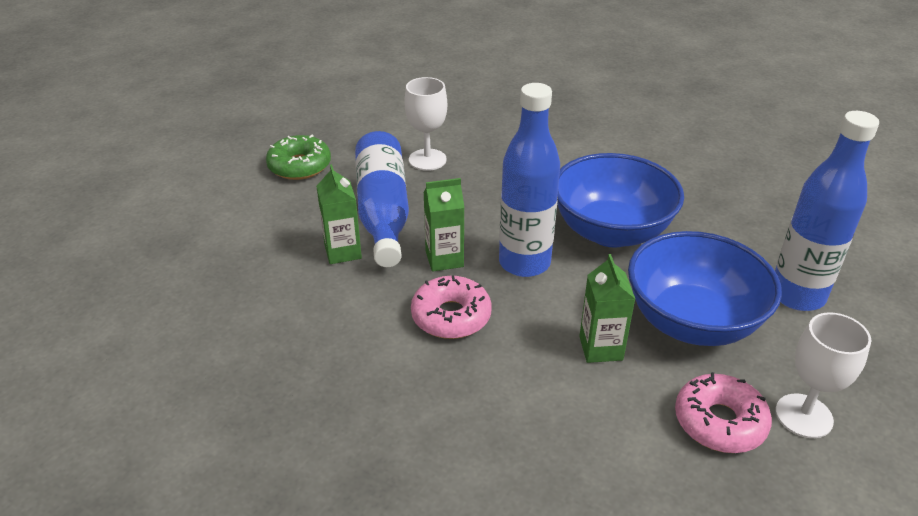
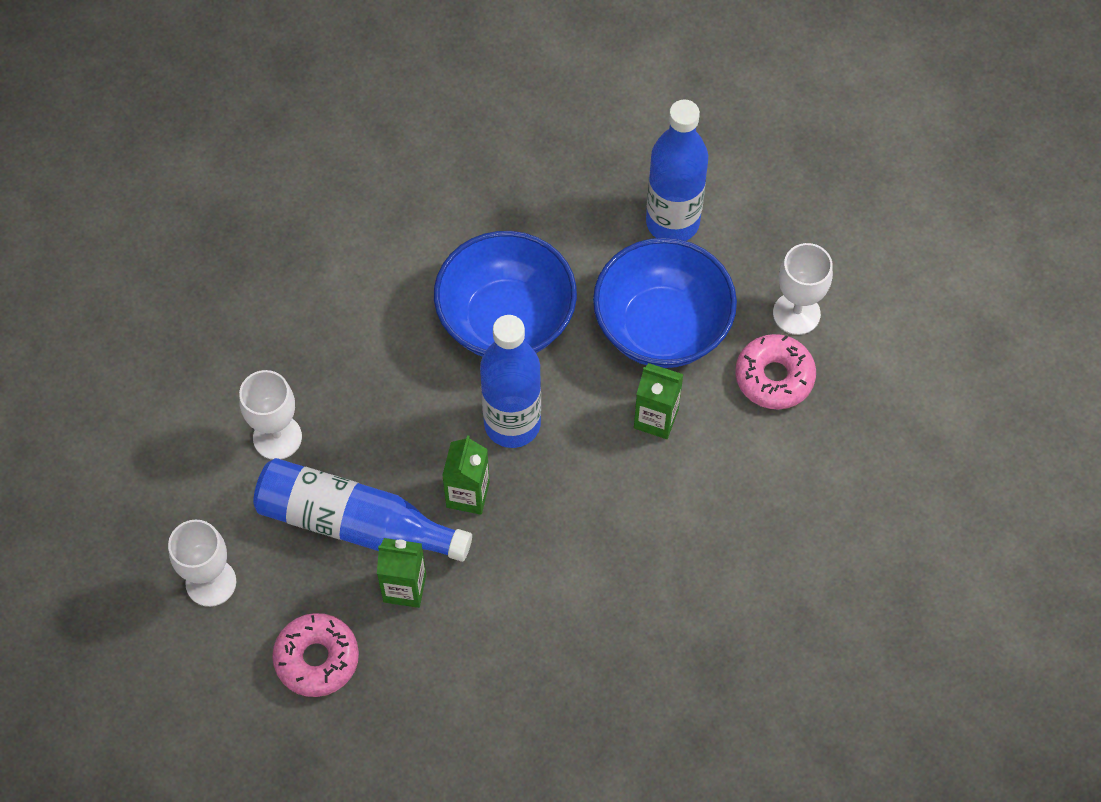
camera: 65 degrees left, 25 degrees up
(299, 166) = (211, 582): green donut -> white goblet
(451, 316) = (554, 524): pink donut -> pink donut (317, 659)

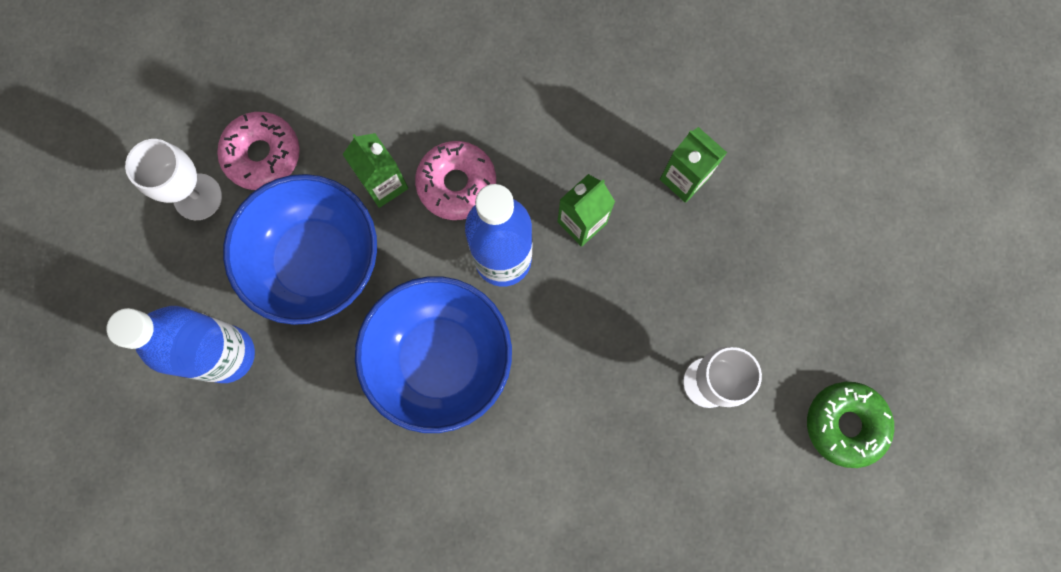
camera: 145 degrees left, 15 degrees up
(143, 476) = (845, 424): none -> green donut
(211, 582) = (839, 287): white goblet -> none
(317, 659) = (789, 168): pink donut -> pink donut (457, 184)
(355, 523) = (689, 260): blue bottle -> none

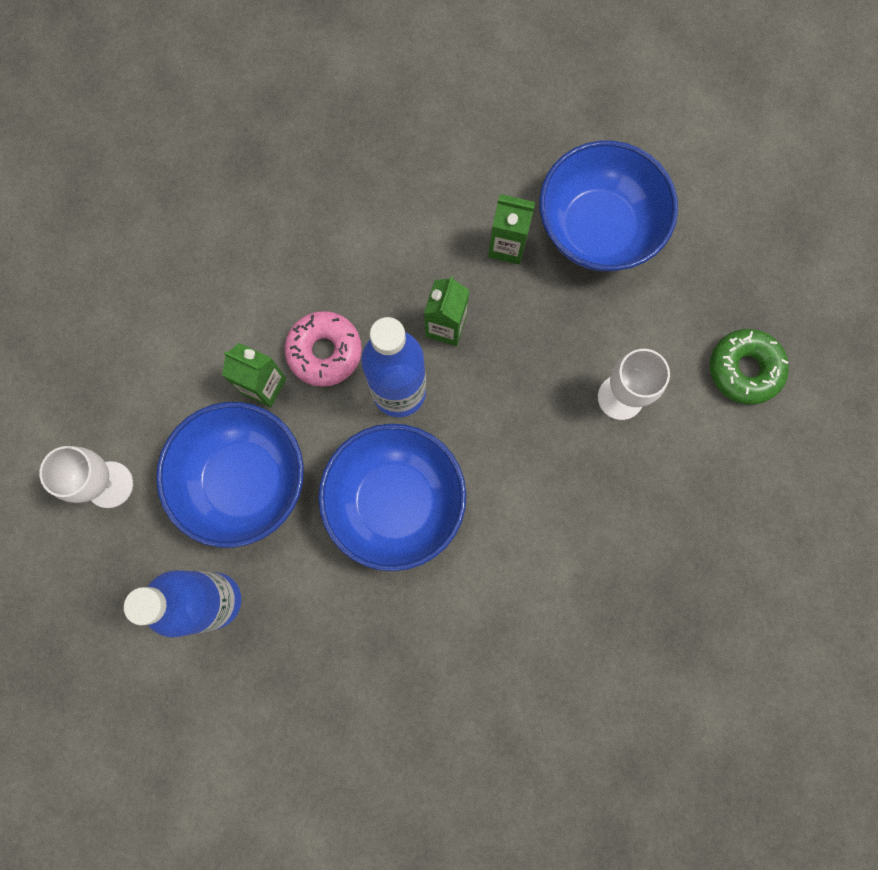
camera: 30 degrees left, 0 degrees up
(262, 155) = (145, 418): pink donut -> none
(780, 210) = (597, 228): none -> blue bowl

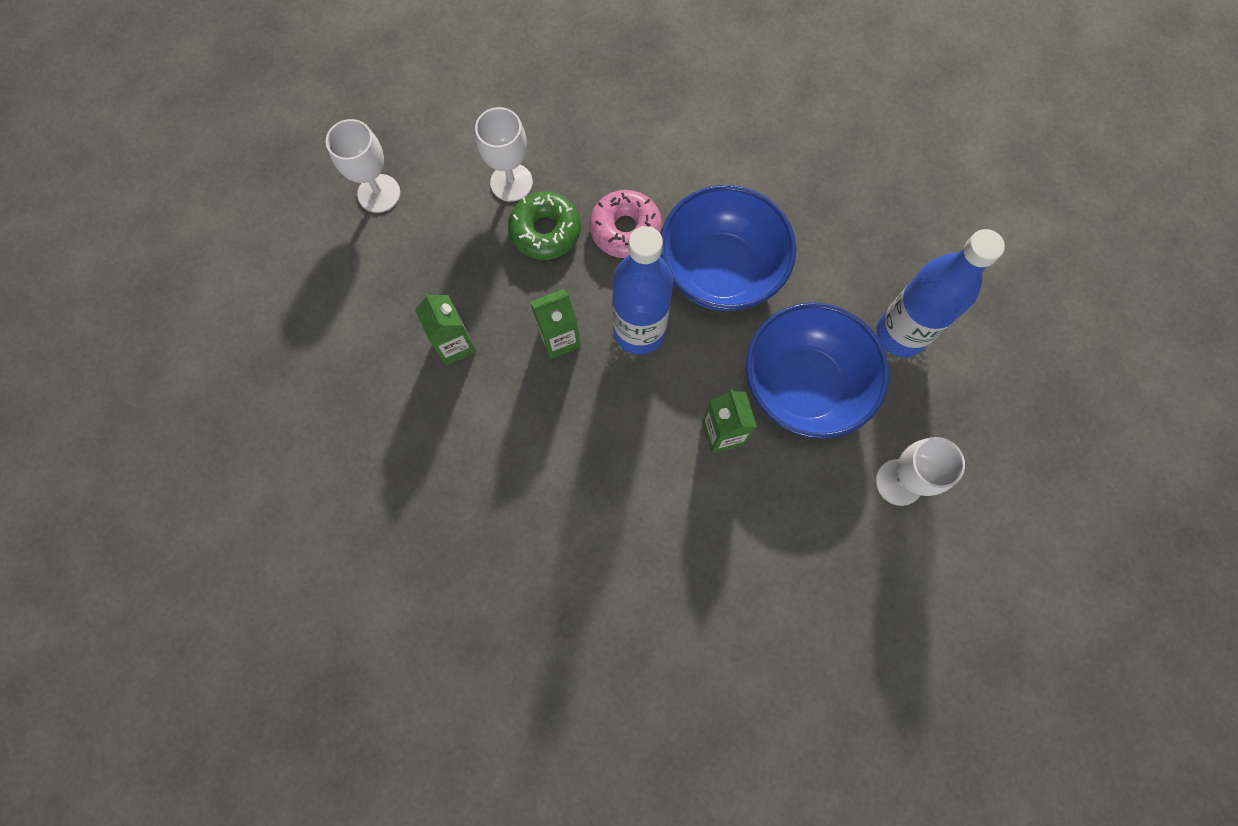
camera: 130 degrees left, 5 degrees down
(324, 352) = (656, 410): pink donut -> pink donut (625, 229)
(597, 228) = (386, 291): blue bowl -> none
(696, 284) = (379, 193): none -> white goblet
(744, 369) = (421, 120): green donut -> green donut (545, 231)

